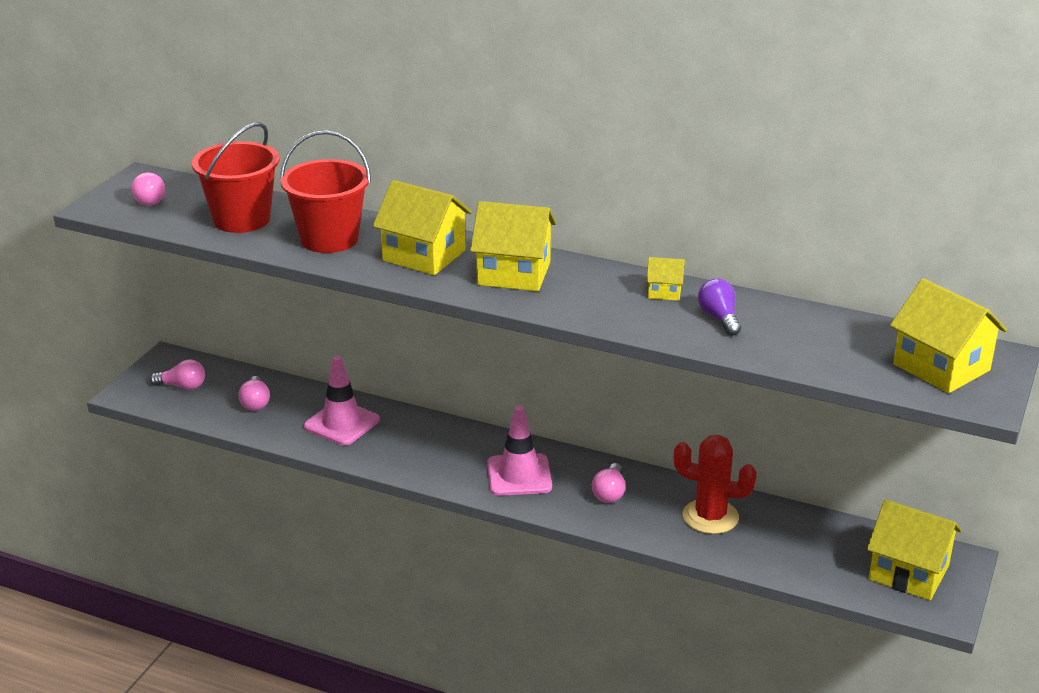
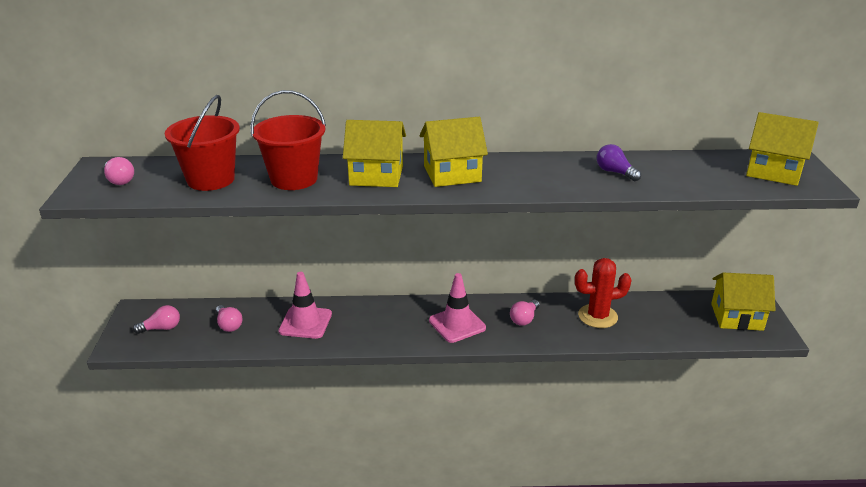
camera: 25 degrees left, 0 degrees up
(609, 493) = (524, 319): pink light bulb -> pink light bulb turned 45 degrees clockwise
(664, 292) = (563, 164): yellow house -> none

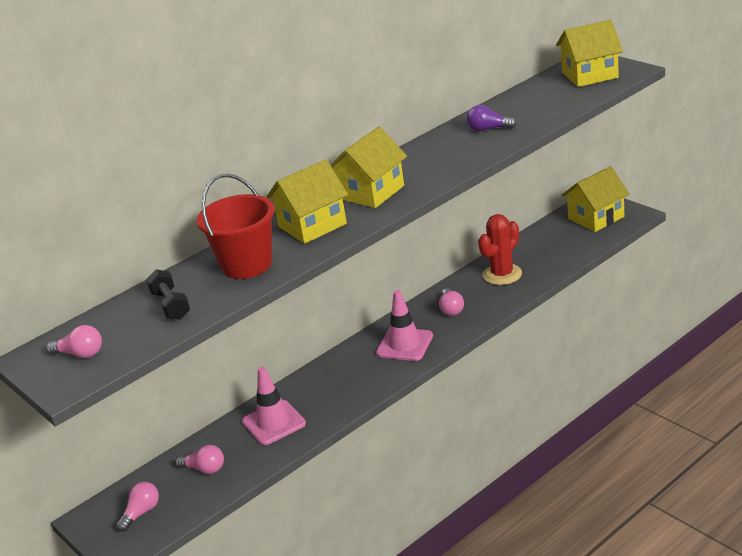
camera: 35 degrees left, 0 degrees up
(211, 179) = (171, 305): red bucket -> black dumbbell

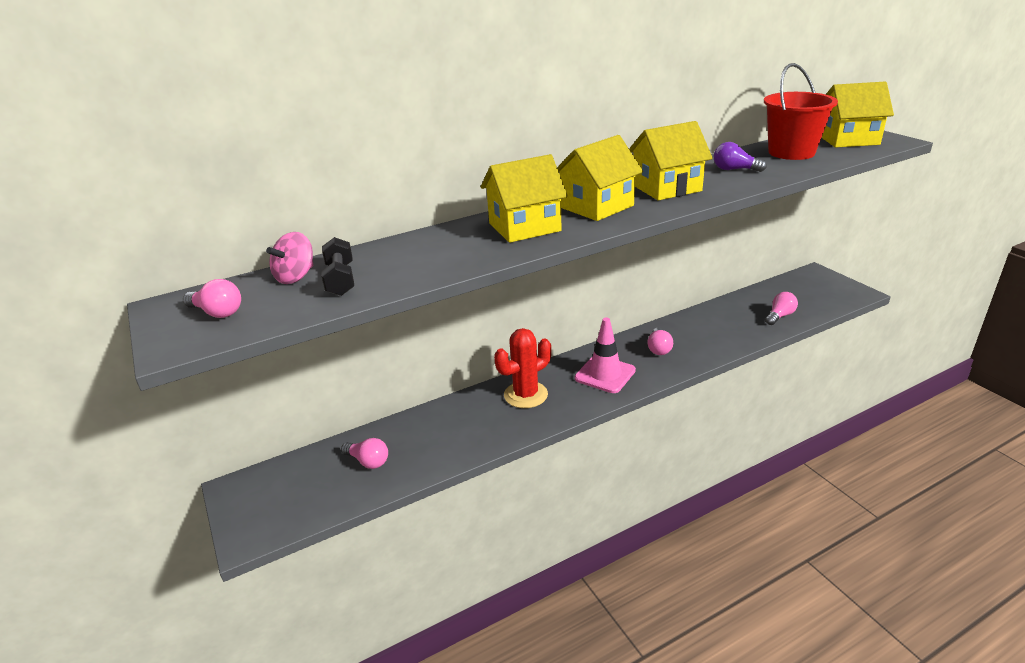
camera: 10 degrees right, 0 degrees up
(128, 310) = (296, 277): none -> pink spinning top
(141, 513) = (287, 495): pink light bulb -> pink light bulb (780, 316)
(247, 265) = (440, 253): red bucket -> red bucket (791, 152)
(274, 423) = (453, 427): pink traffic cone -> none
(502, 274) = (716, 325): red cactus -> red cactus (525, 395)
(596, 218) = (817, 289): yellow house -> yellow house (666, 188)

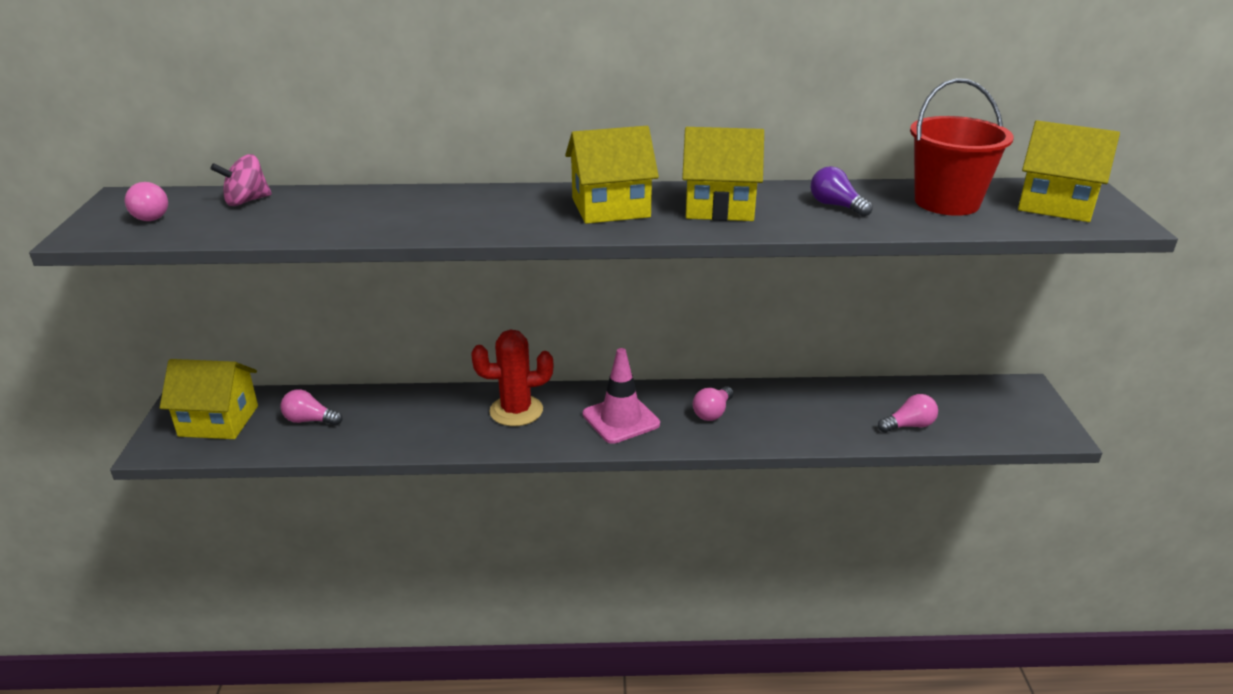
camera: 25 degrees right, 0 degrees up
(340, 280) = (275, 214): black dumbbell -> none
(368, 461) = (309, 420): pink light bulb -> pink light bulb turned 135 degrees clockwise
(524, 227) = (506, 210): yellow house -> yellow house (219, 421)

